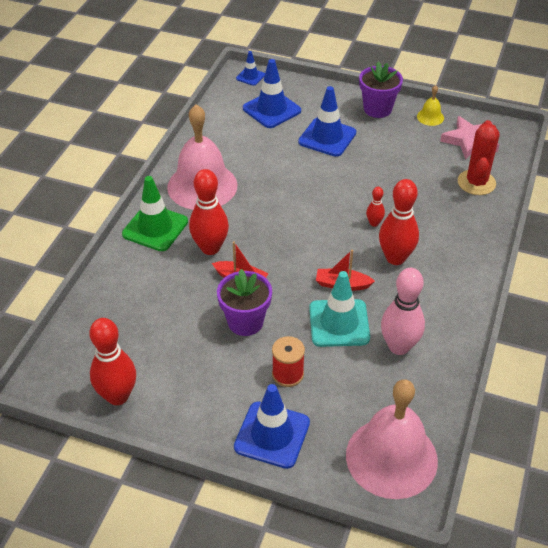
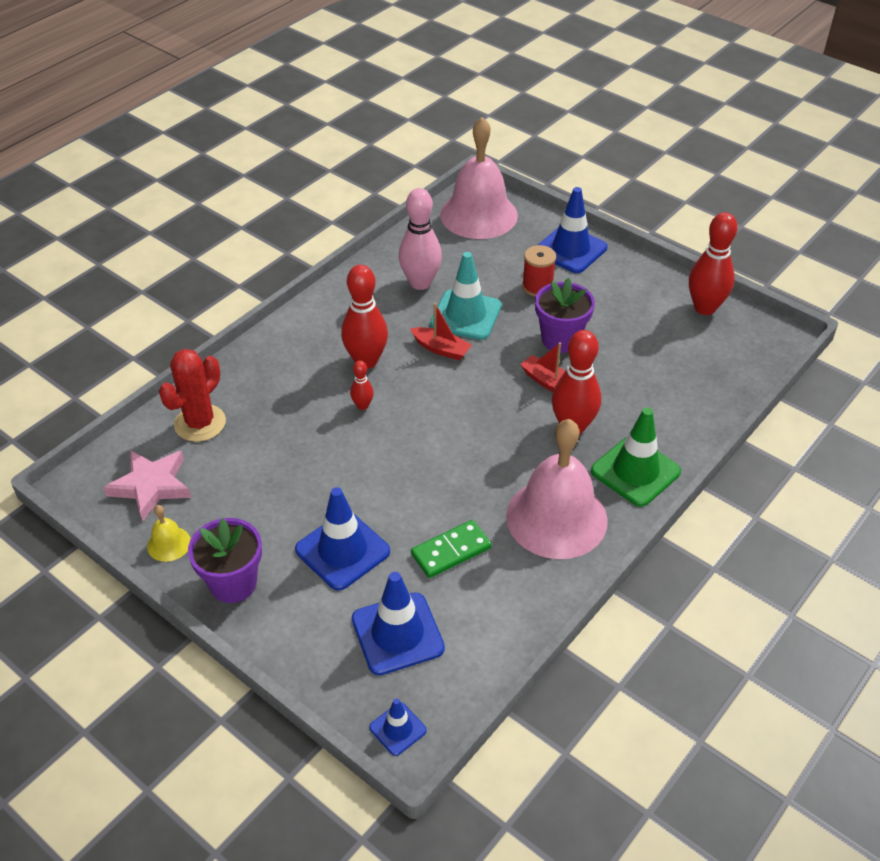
camera: 160 degrees left, 0 degrees up
(261, 152) = (451, 551): none -> green domino

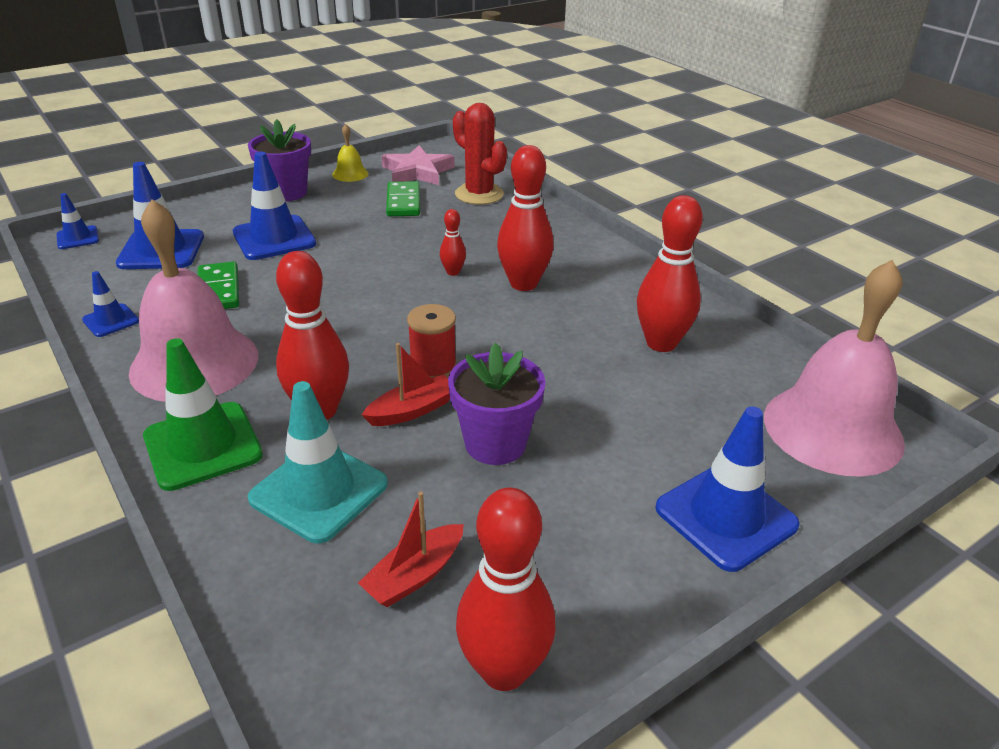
camera: 105 degrees right, 10 degrees down
(232, 476) = (403, 202): none -> green domino
(420, 283) = (661, 343): pink bowling pin -> red bowling pin
(441, 349) = (521, 336): red boat -> red boat (414, 575)
(466, 315) = (581, 368): turquoise traffic cone -> turquoise traffic cone (319, 491)
(529, 605) = (111, 320): none -> blue traffic cone
(537, 287) = (627, 450): red spool -> red spool (433, 367)

